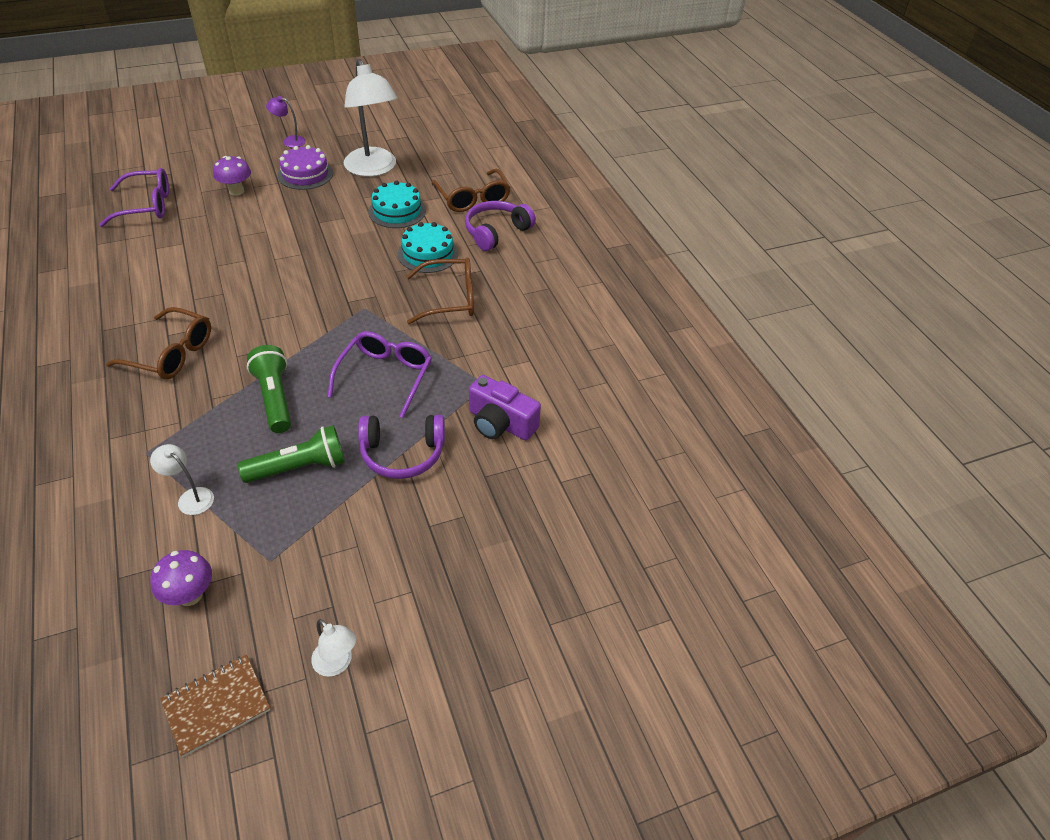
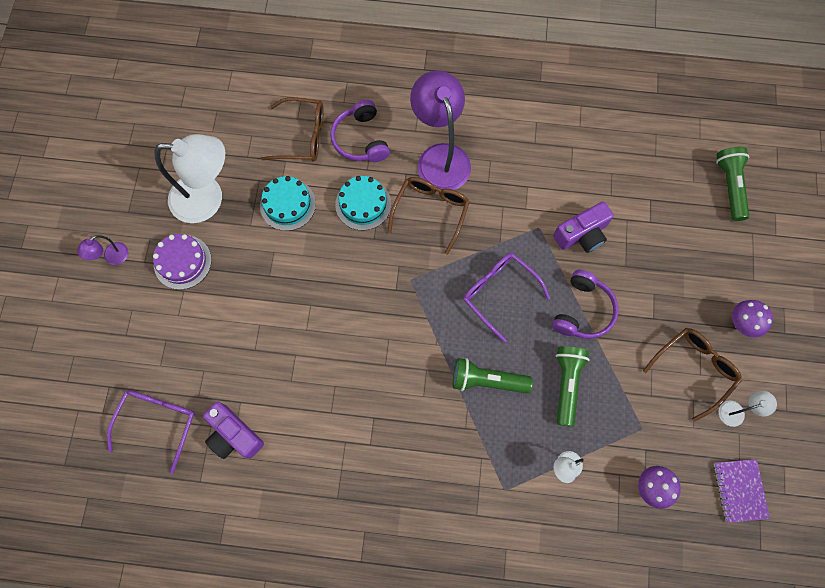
camera: 60 degrees left, 25 degrees up
(148, 249) = (234, 435): none -> purple camera
(171, 354) = (397, 446): brown glasses -> brown glasses (694, 369)
(216, 705) = (739, 490): brown notebook -> purple notebook
(236, 191) = (177, 332): purple mushroom -> purple mushroom (741, 324)
(516, 287) = (440, 157): none -> purple lamp
(671, 551) = (729, 186): none -> green flashlight

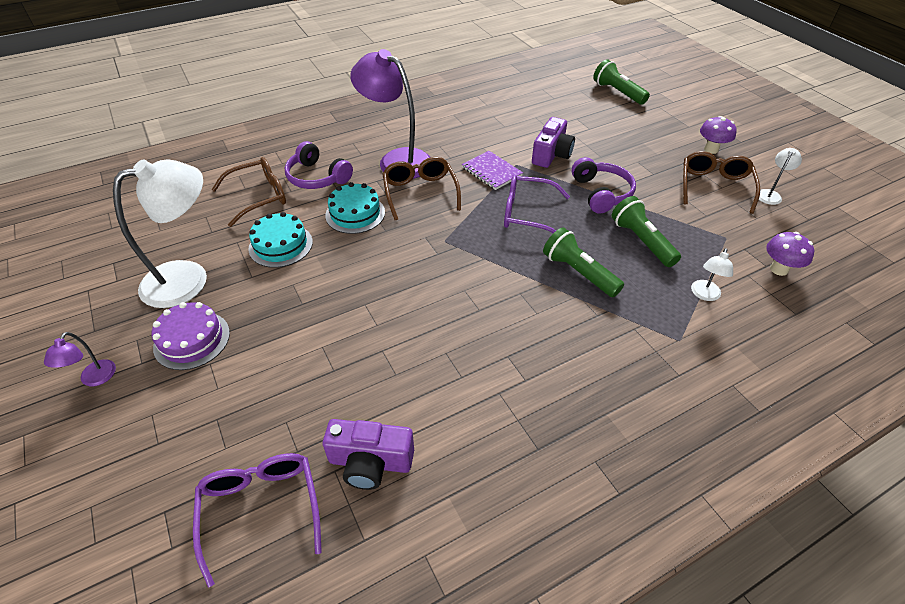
camera: 35 degrees left, 25 degrees down
(486, 381) = (578, 272): green flashlight -> green flashlight turned 75 degrees clockwise
(739, 490) = (833, 236): purple notebook -> purple notebook (491, 172)

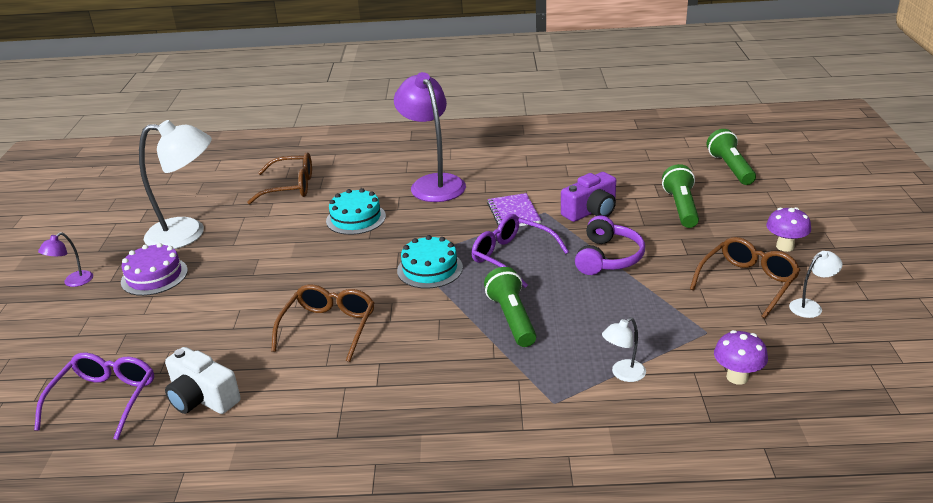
camera: 30 degrees right, 15 degrees down
(280, 245) = (275, 227): turquoise cake -> turquoise cake (430, 269)
(317, 177) = (350, 182): purple headphones -> none
(370, 462) = (202, 398): purple camera -> white camera
(420, 192) = (428, 215): brown glasses -> brown glasses (329, 327)
(641, 241) = (606, 310): green flashlight -> green flashlight (681, 207)

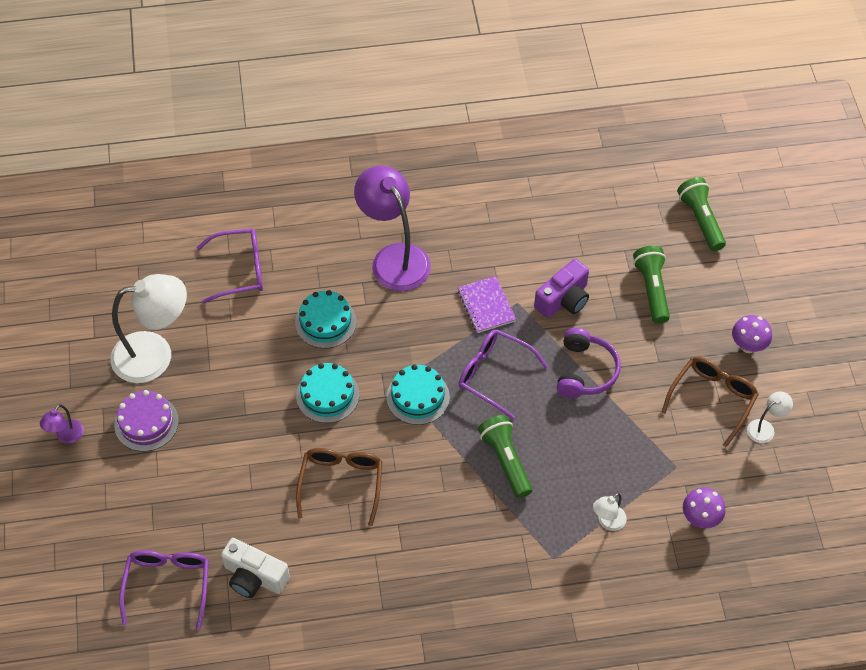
camera: 10 degrees left, 25 degrees up
(291, 187) = (240, 270): brown glasses -> purple glasses
(339, 264) = (327, 395): none -> turquoise cake

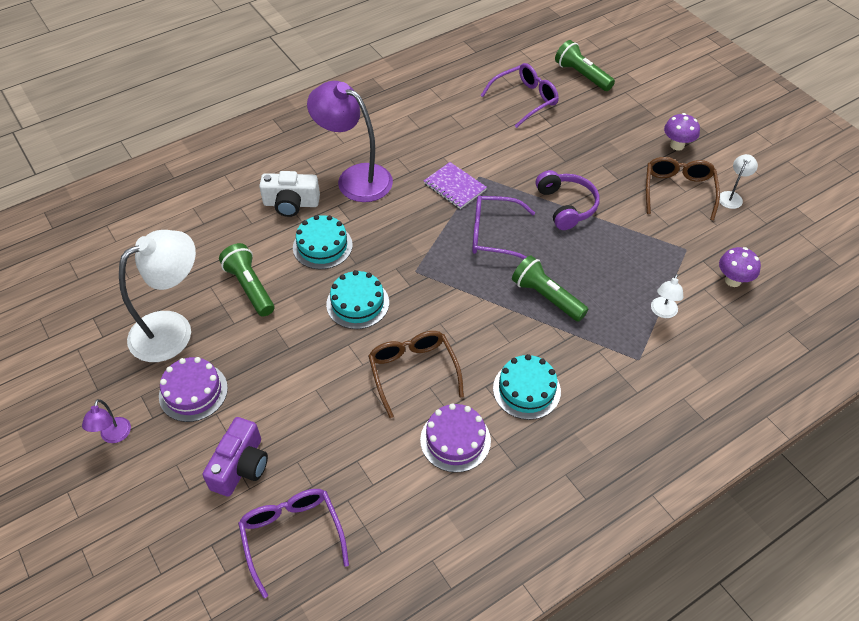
camera: 25 degrees left, 5 degrees down
(240, 270) = (221, 232): purple glasses -> purple glasses (525, 99)
(254, 577) = (377, 490): white camera -> white camera (291, 203)
(343, 562) = (455, 440): none -> purple cake
(418, 397) = (439, 275): turquoise cake -> turquoise cake (526, 390)
(563, 299) = (514, 161): purple camera -> purple camera (241, 466)
(651, 289) = (578, 132): green flashlight -> green flashlight (250, 287)

